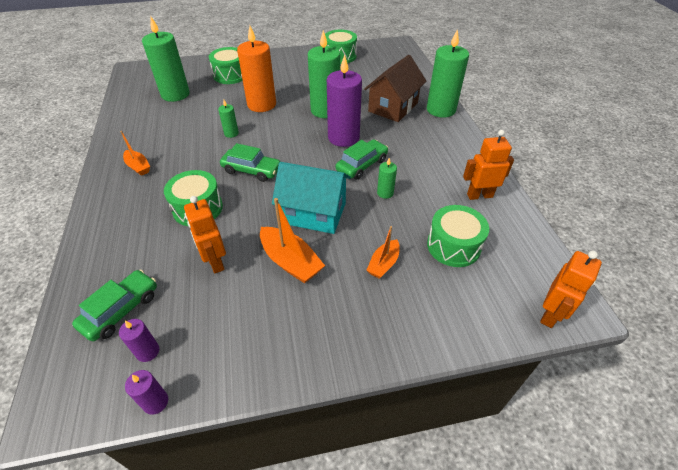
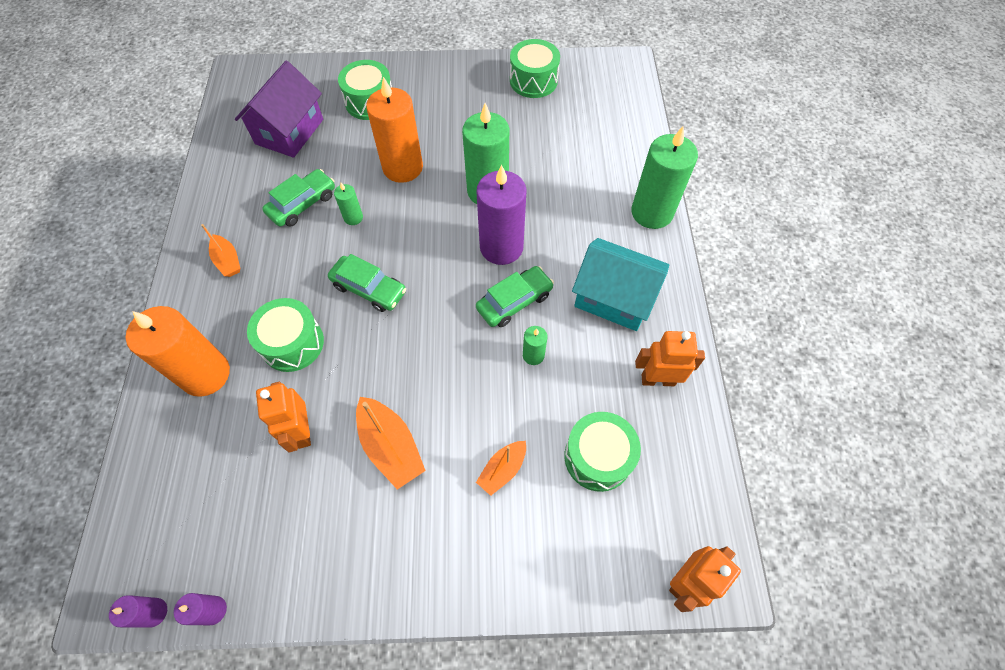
camera: 10 degrees right, 15 degrees up
(121, 310) = (188, 482): green car -> green car (302, 204)
(128, 236) = (205, 374): none -> orange candle
(148, 351) = (211, 544): purple candle -> purple candle (154, 612)
(175, 94) = (289, 131): green candle -> purple house
(313, 213) = (434, 374): turquoise house -> turquoise house (614, 298)
(393, 107) = (584, 198): brown house -> none

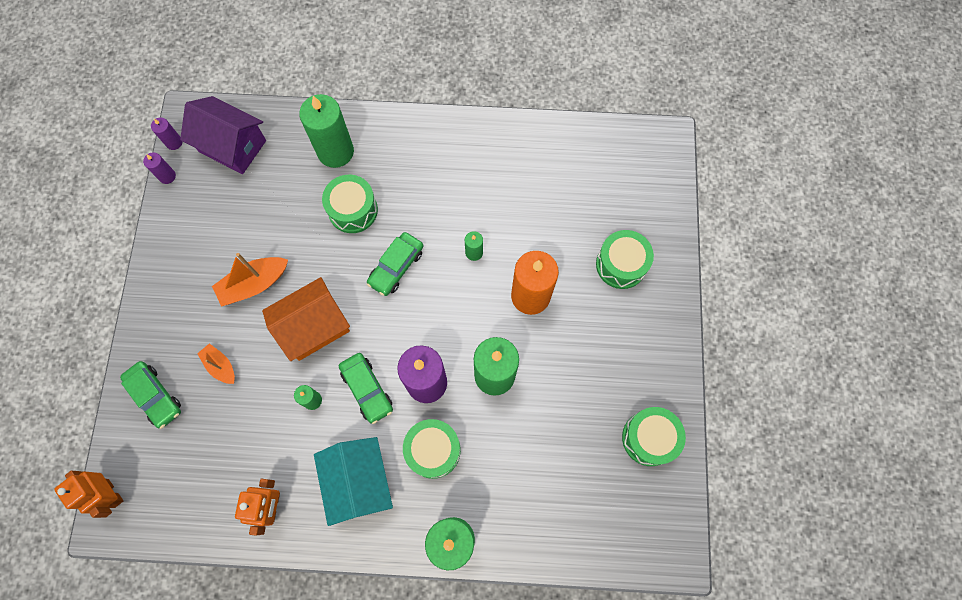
camera: 95 degrees right, 10 degrees up
(205, 374) = (335, 151): orange candle -> green candle
(228, 261) = (438, 155): orange boat -> none
(289, 131) = (583, 192): purple house -> purple house (232, 146)
(302, 204) = (493, 209): green car -> green car (155, 396)
(302, 431) = (278, 221): orange robot -> none
(445, 367) = (313, 327): none -> orange house
(598, 457) = (216, 442): green drum -> green drum (433, 450)
(614, 298) = (359, 482): turquoise house -> turquoise house turned 45 degrees counterclockwise

